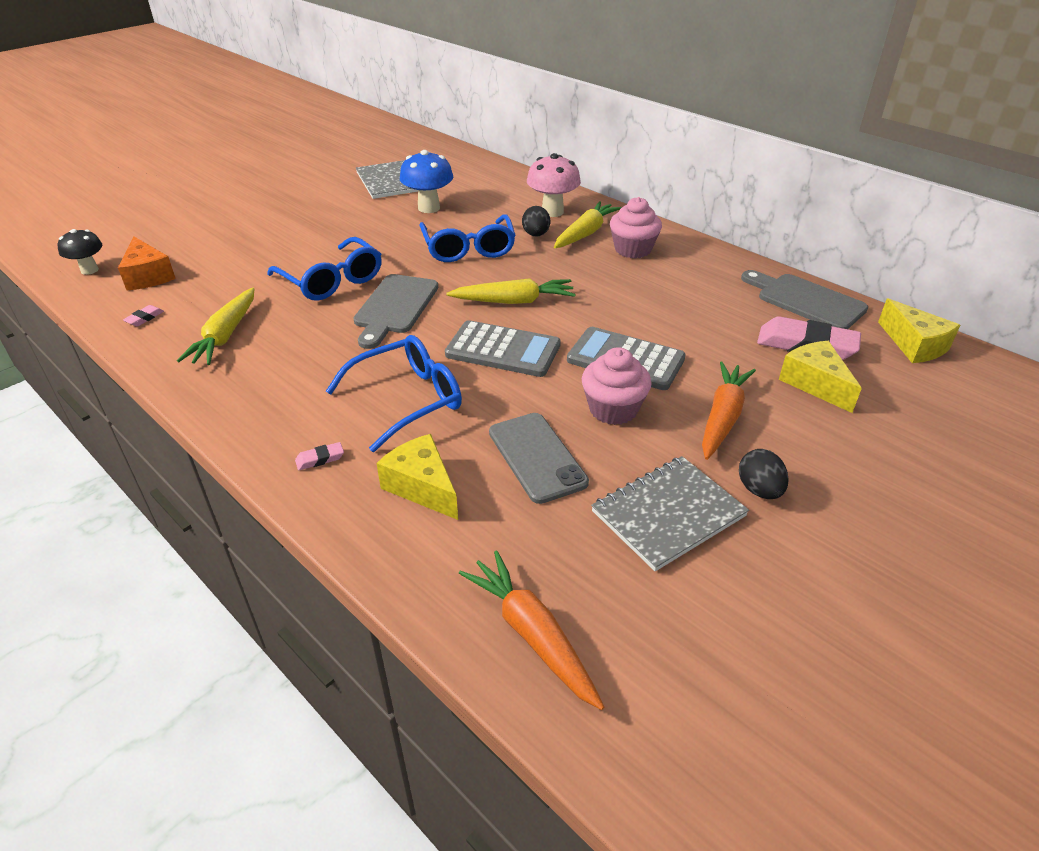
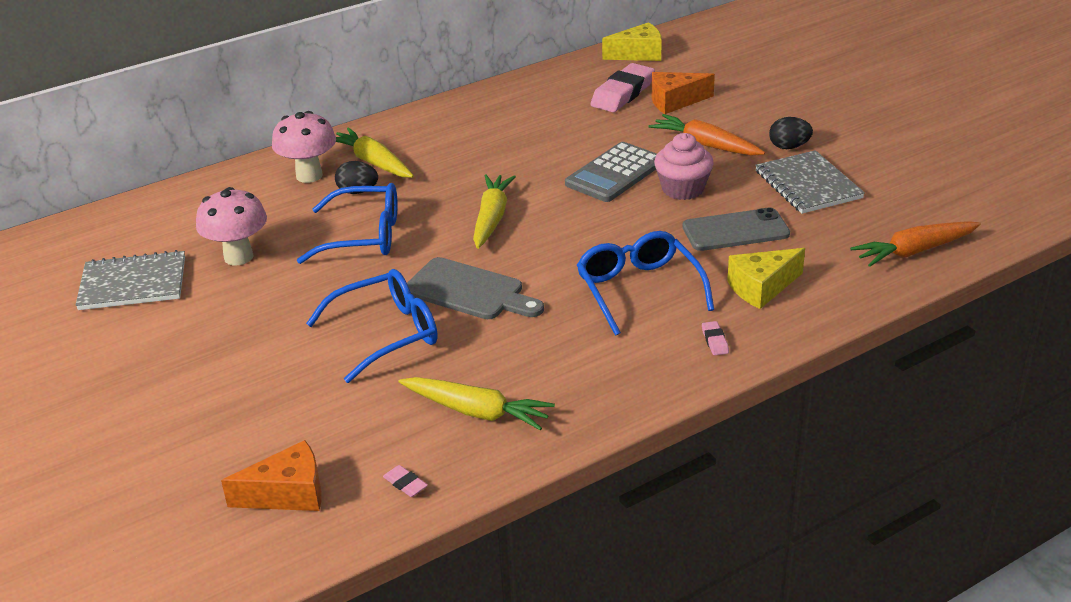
camera: 75 degrees left, 5 degrees down
(89, 270) = (234, 559): black mushroom -> none
(429, 208) = (238, 257): blue mushroom -> pink mushroom
(503, 350) = (577, 232): grey calculator -> none
(633, 249) = (424, 142): pink cupcake -> none
(806, 301) = (558, 79): grey cutting board -> none
(815, 384) = (675, 101): yellow cheese -> orange cheese

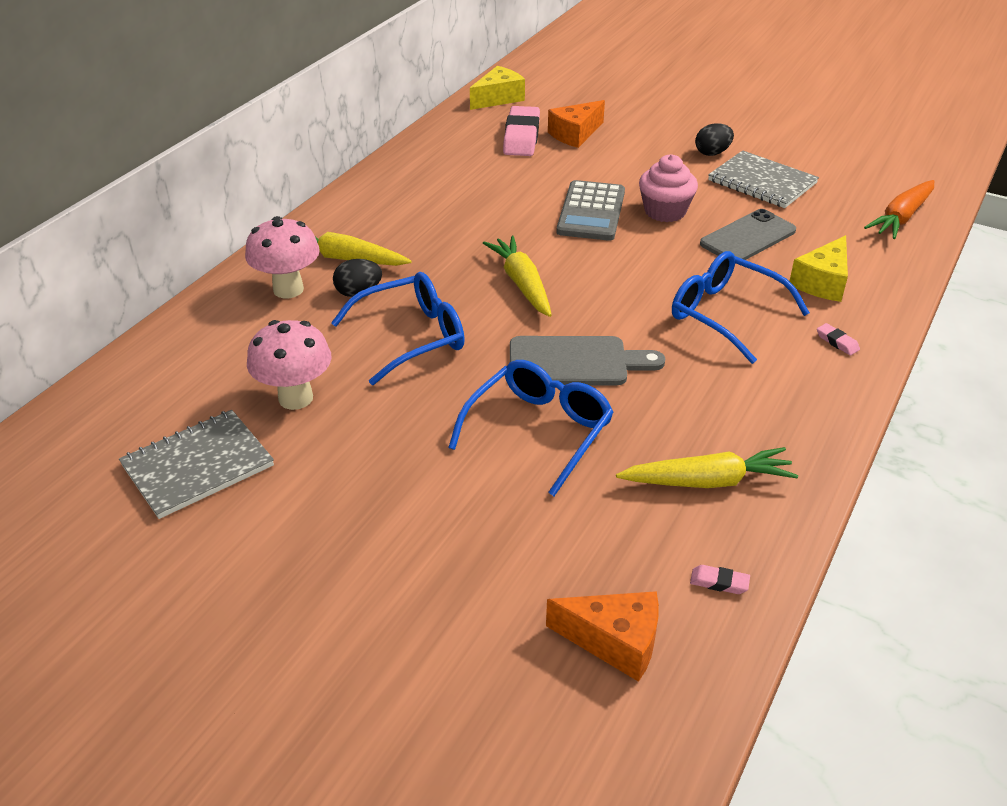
camera: 30 degrees left, 5 degrees up
(288, 494) = (614, 642): orange cheese -> orange cheese turned 60 degrees clockwise
(705, 145) = (642, 167): orange carrot -> none

